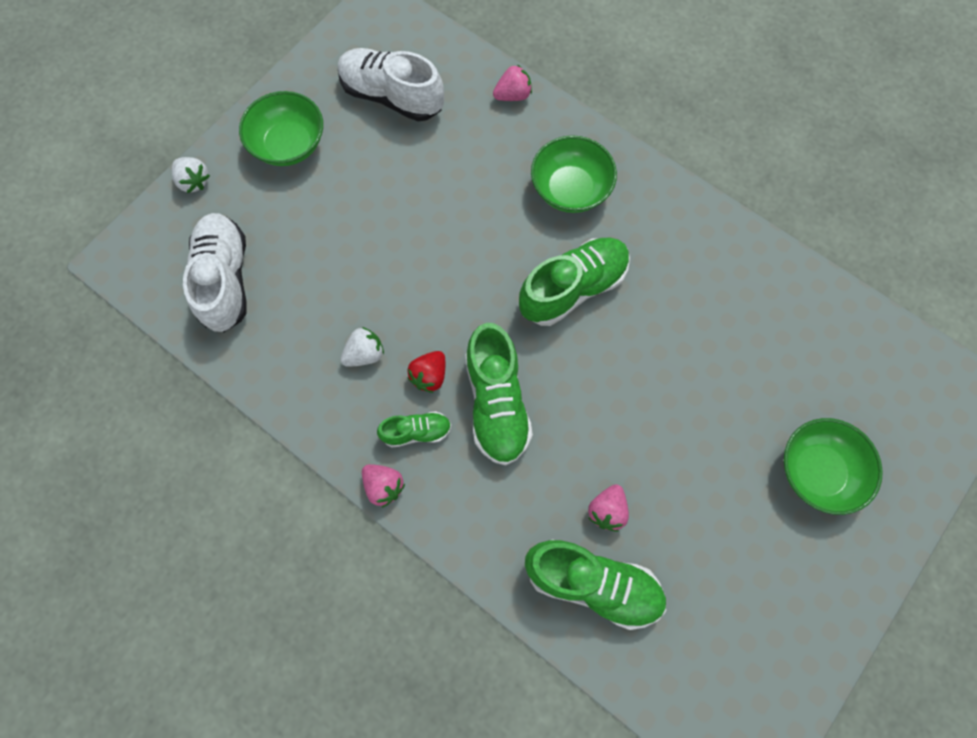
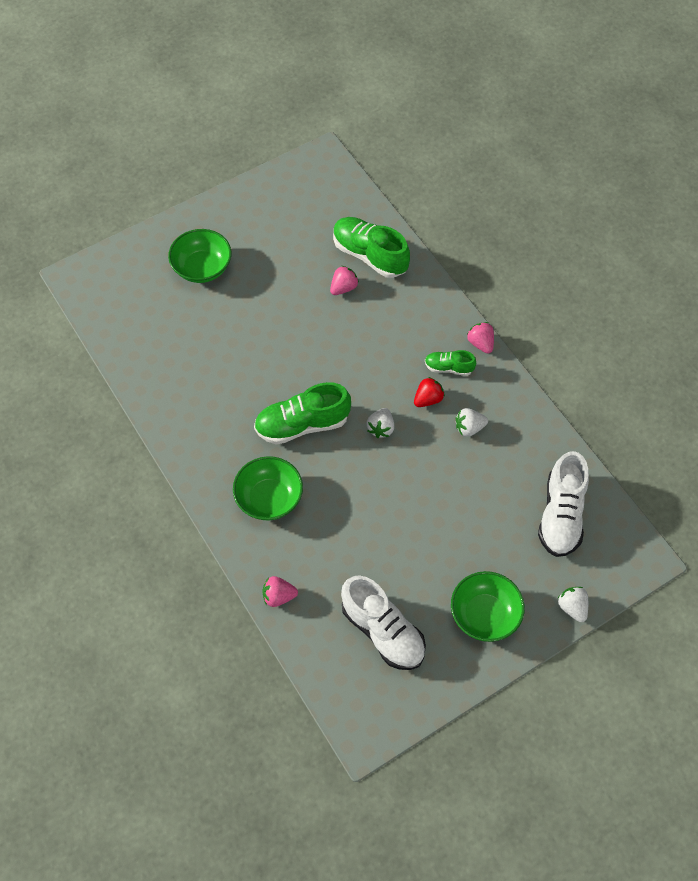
camera: 160 degrees left, 10 degrees down
(475, 316) = (381, 428): none -> white strawberry
(496, 403) = (388, 368): green shoe -> none

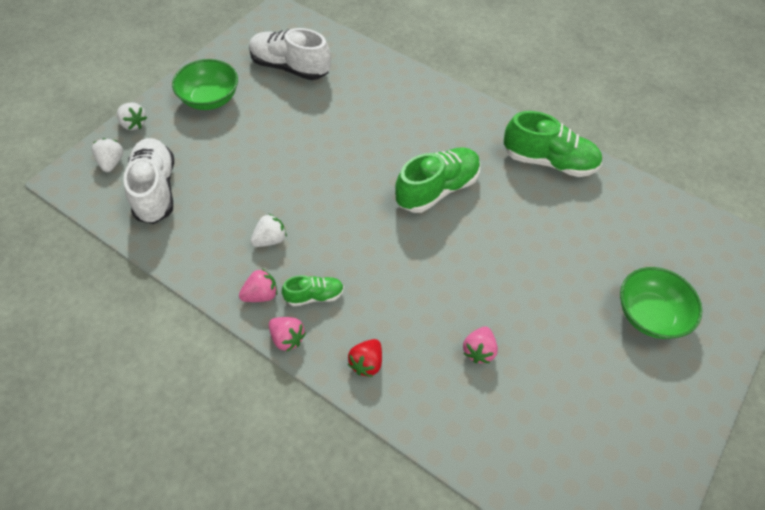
camera: 155 degrees right, 5 degrees down
(269, 498) = (430, 124): green bowl -> none
(278, 596) = (382, 65): pink strawberry -> pink strawberry (261, 295)
(370, 255) = (471, 410): green shoe -> green shoe (549, 161)
(381, 428) = (360, 210): white strawberry -> white strawberry (111, 163)
(428, 399) = (324, 254): red strawberry -> red strawberry (366, 363)

